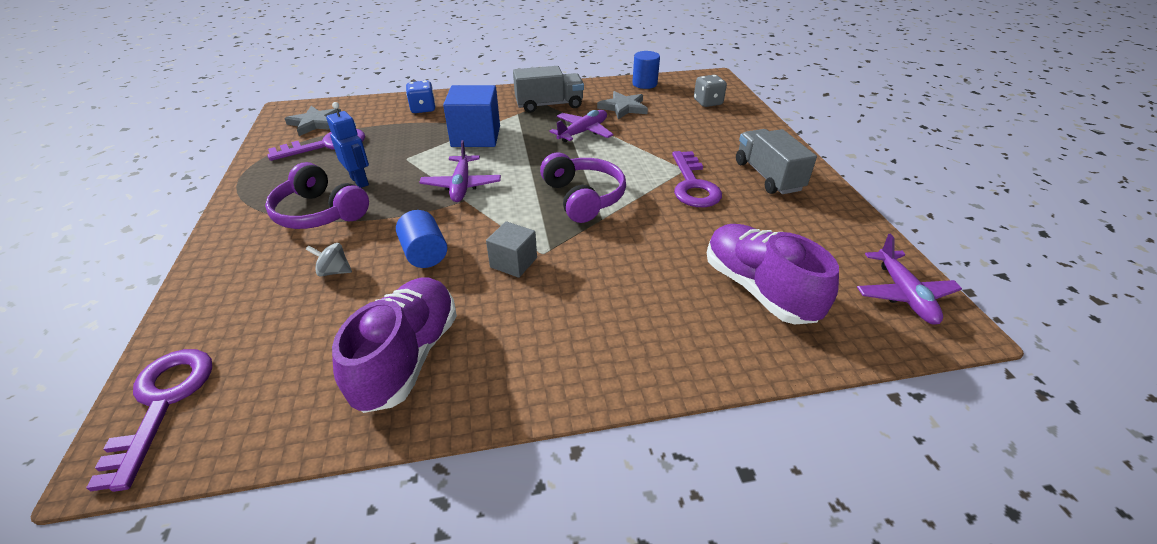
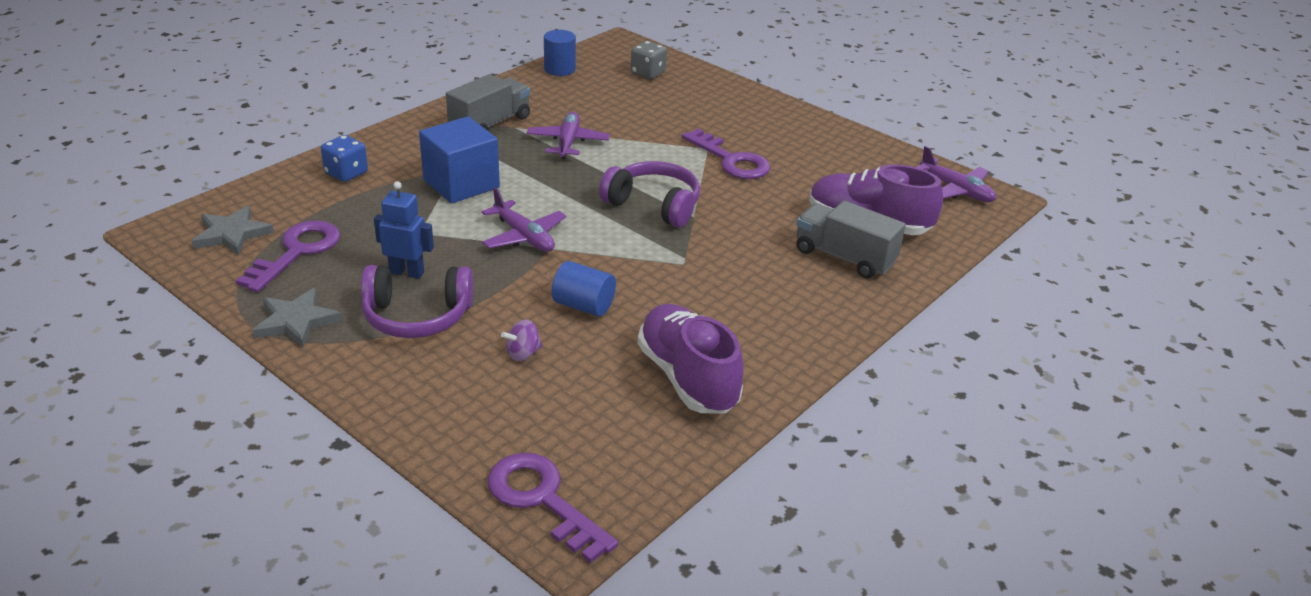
camera: 40 degrees left, 5 degrees down
(334, 271) = (523, 354): grey spinning top -> purple spinning top
(513, 262) = (670, 280): grey cube -> none
(623, 107) = (573, 103): grey star -> grey star (296, 321)
(768, 176) = (780, 131): grey truck -> grey truck (844, 257)

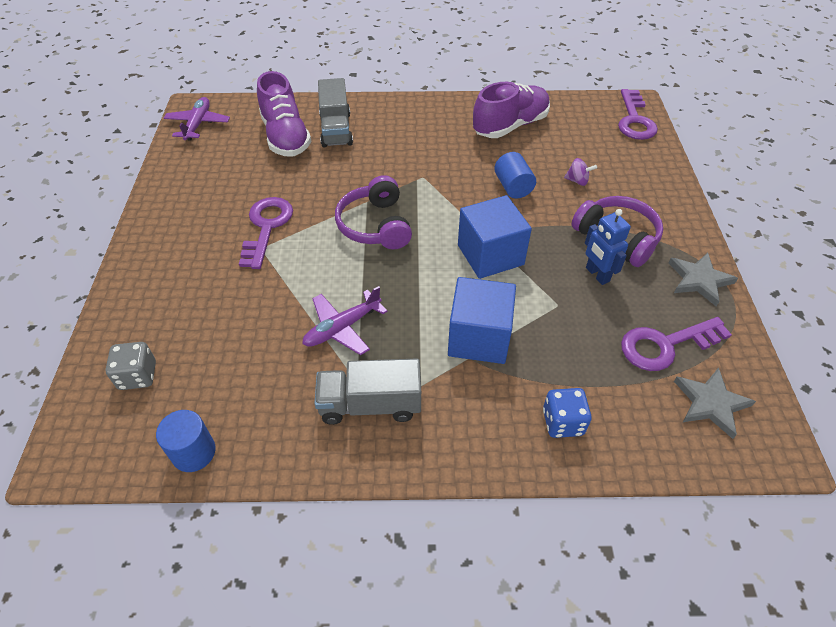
camera: 130 degrees left, 15 degrees up
(524, 236) = (490, 255): purple plane -> blue cube
(687, 378) = (510, 126): purple shoe -> purple shoe turned 150 degrees counterclockwise

